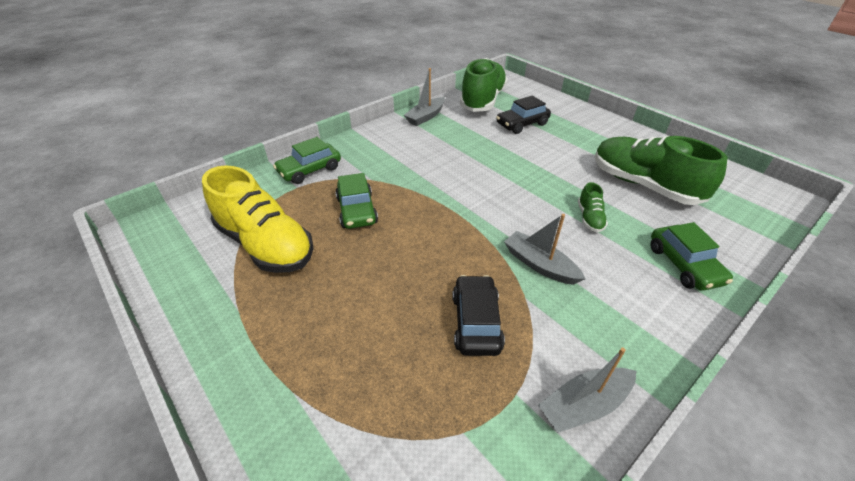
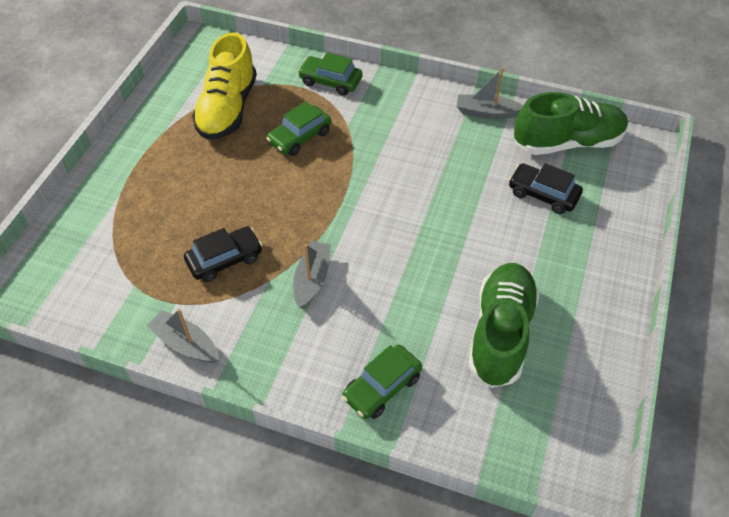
camera: 60 degrees right, 10 degrees up
(589, 218) = (404, 299): green shoe -> none

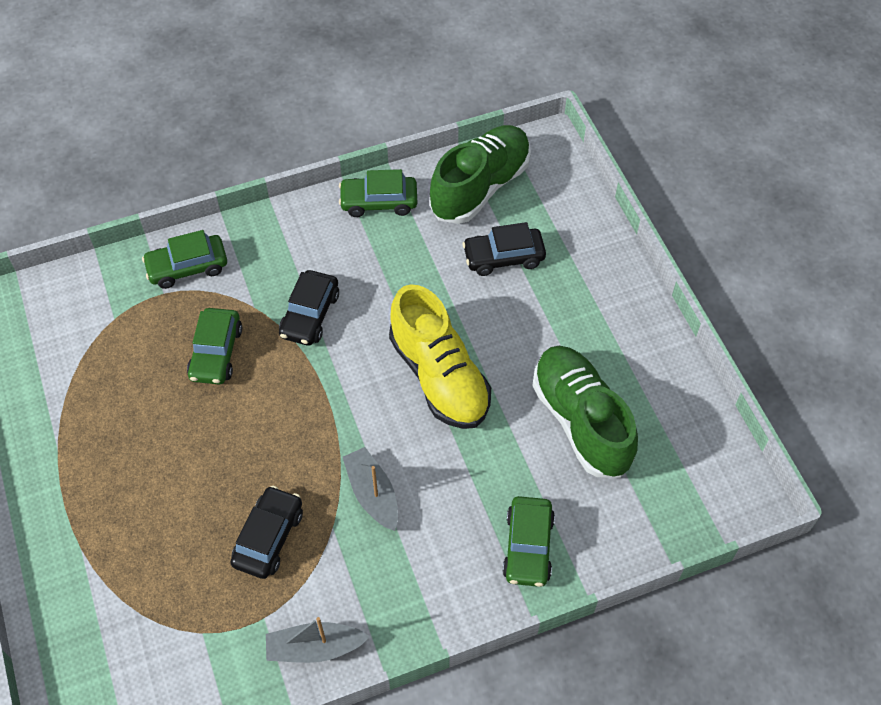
camera: 40 degrees left, 5 degrees up
(227, 109) = (104, 373): yellow shoe -> yellow shoe (439, 376)
(377, 150) = (310, 315): none -> black car
(486, 112) = (379, 202): grey boat -> green car

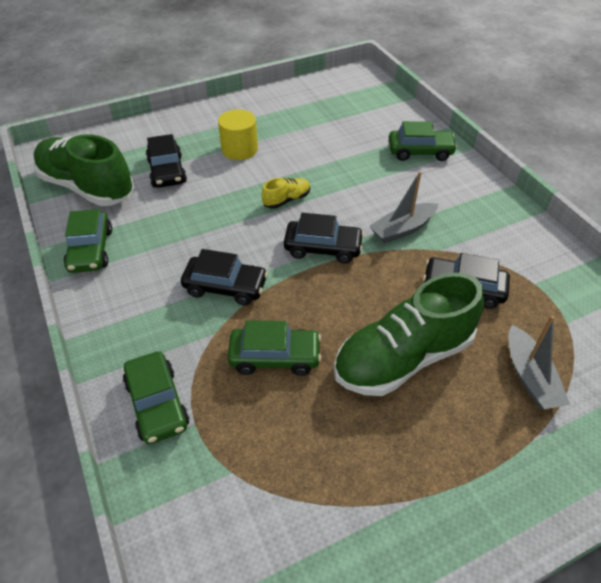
camera: 95 degrees left, 10 degrees down
(314, 648) = (543, 250): grey boat -> grey boat (530, 377)
(352, 406) = (323, 248): none -> black car
(439, 376) = (286, 200): yellow shoe -> yellow shoe, size x0.43
(544, 330) = (239, 149): none -> yellow cylinder
(581, 421) = (316, 132): green shoe -> green shoe (403, 358)

